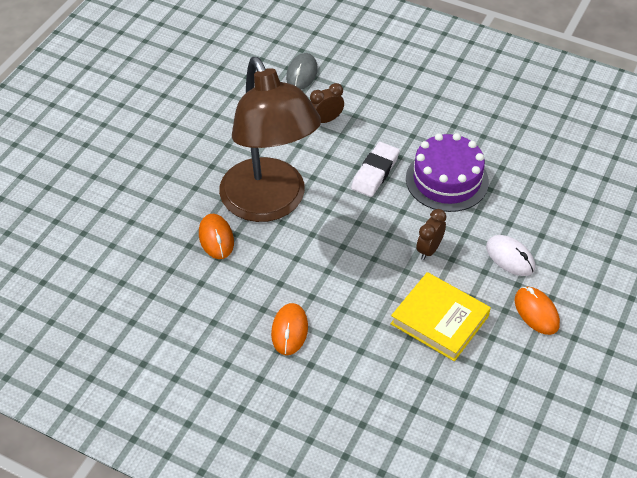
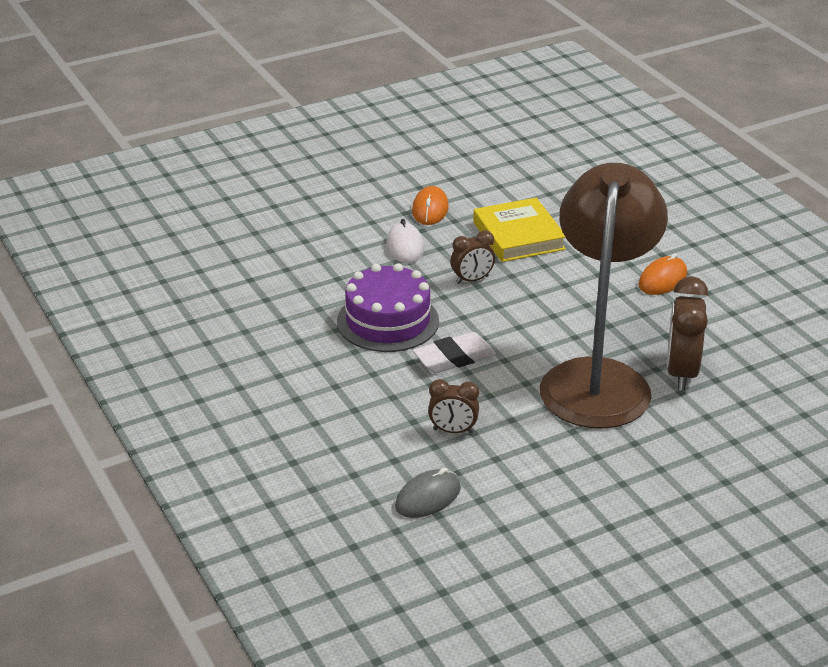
camera: 145 degrees left, 15 degrees down
(216, 238) = (681, 373): orange mouse -> brown clock

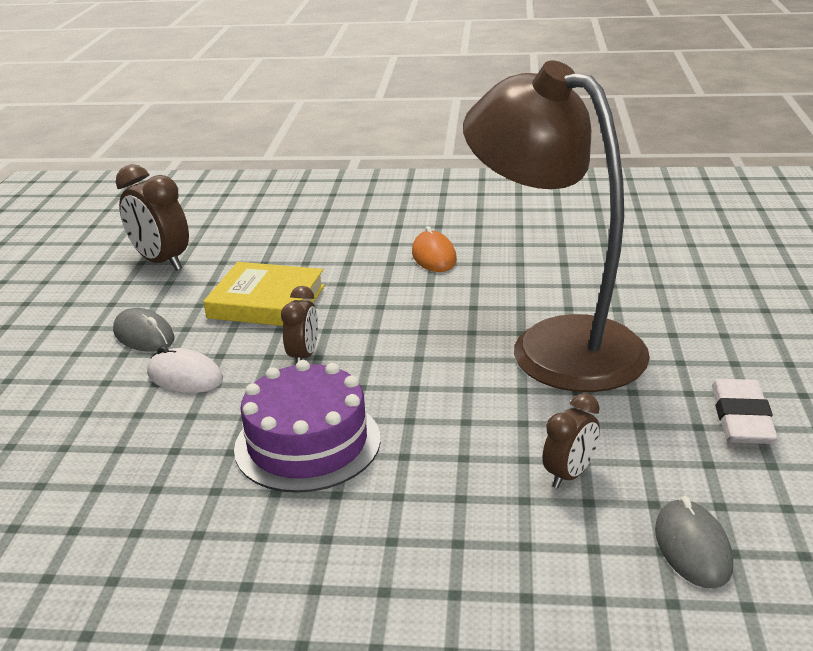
camera: 55 degrees left, 5 degrees down
(430, 209) = (144, 335): orange mouse -> grey mouse
(454, 358) = (431, 421): white eraser -> white eraser (741, 418)
(681, 373) = (587, 298): brown clock -> brown clock (161, 262)

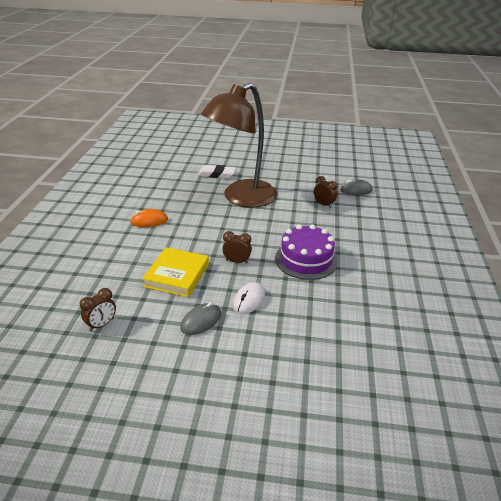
camera: 90 degrees left, 5 degrees up
(161, 262) = (101, 324): brown clock -> brown clock, size x0.60
(741, 418) = (293, 172): white eraser -> white eraser (216, 174)

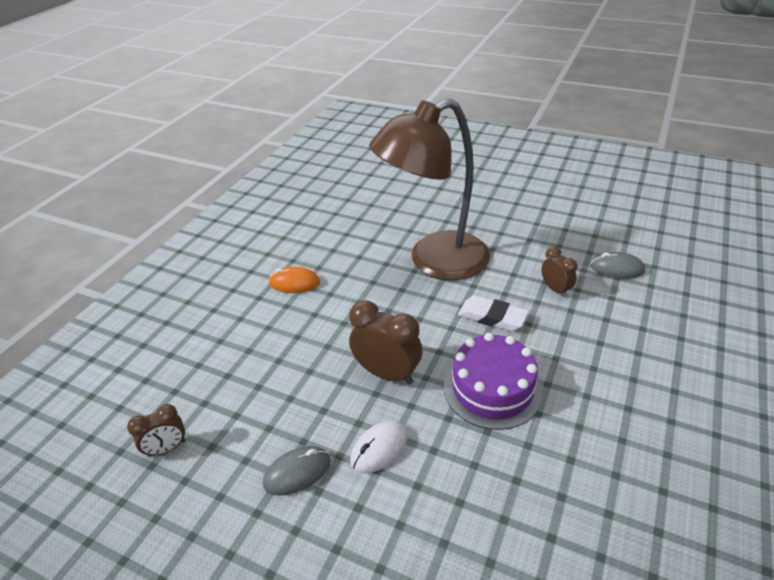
camera: 20 degrees right, 5 degrees up
(177, 275) = (295, 383): yellow book -> none
(216, 174) = (414, 216): white eraser -> white eraser (492, 317)
(237, 261) = (387, 373): brown clock -> brown clock, size x1.68

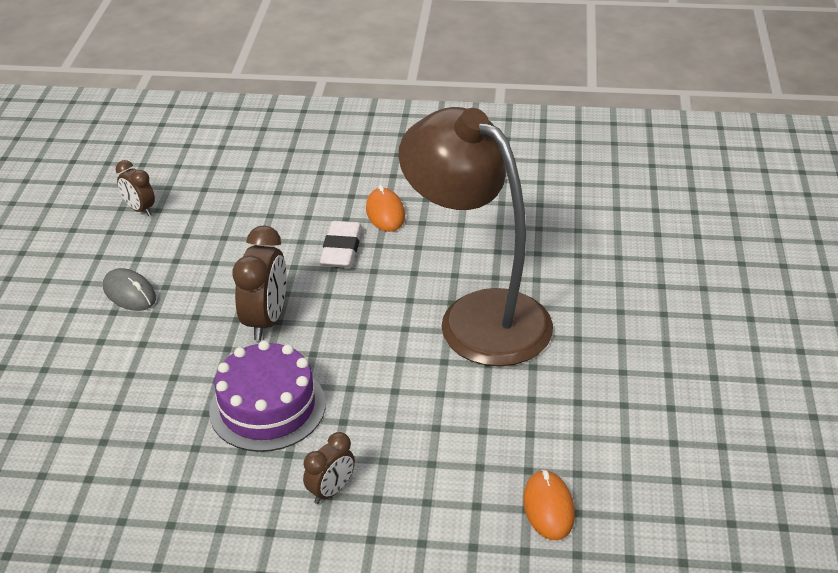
camera: 70 degrees right, 0 degrees up
(379, 448) = (167, 338): white mouse -> none
(492, 317) = (389, 388): white eraser -> white eraser (341, 249)
(555, 289) = (469, 443): brown clock -> brown clock (331, 490)
(617, 269) = (548, 508): grey mouse -> orange mouse

